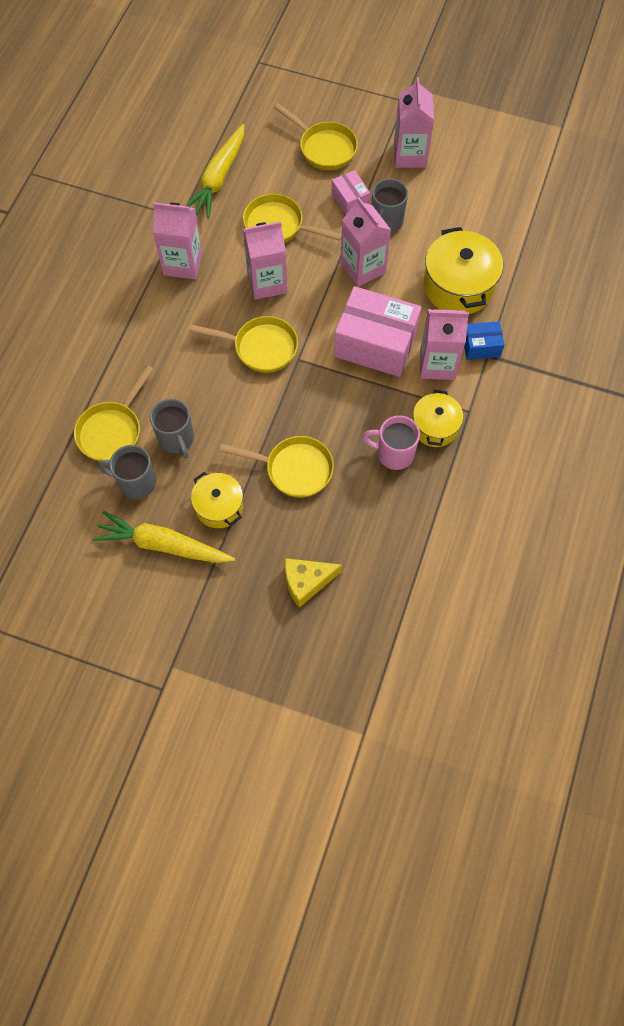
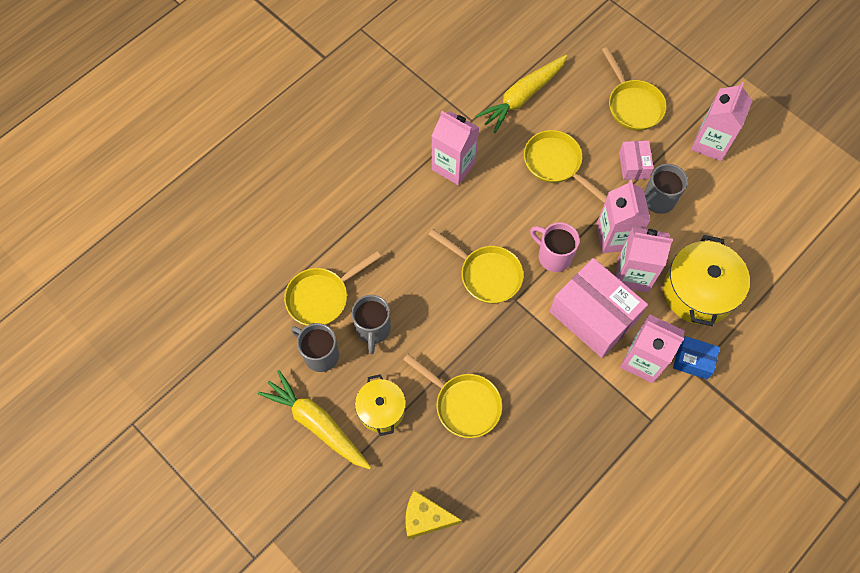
camera: 25 degrees right, 0 degrees up
(267, 283) = (520, 215): pink carton -> pink carton (633, 274)
(394, 454) = (561, 430): pink mug -> pink mug (553, 256)
(435, 427) = (612, 421): yellow pot -> none

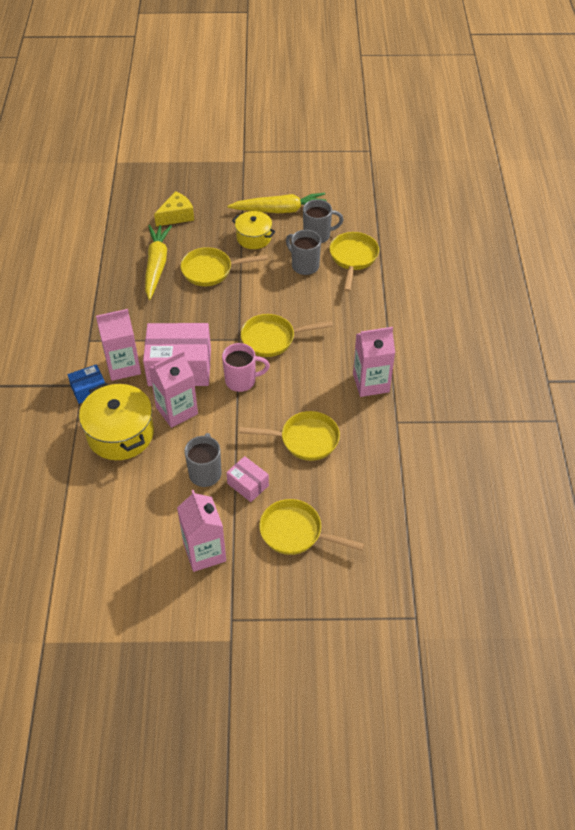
camera: 135 degrees right, 15 degrees down
(522, 97) = (383, 468): yellow carrot -> yellow carrot (157, 265)
(615, 236) = (212, 424): pink carton -> none

